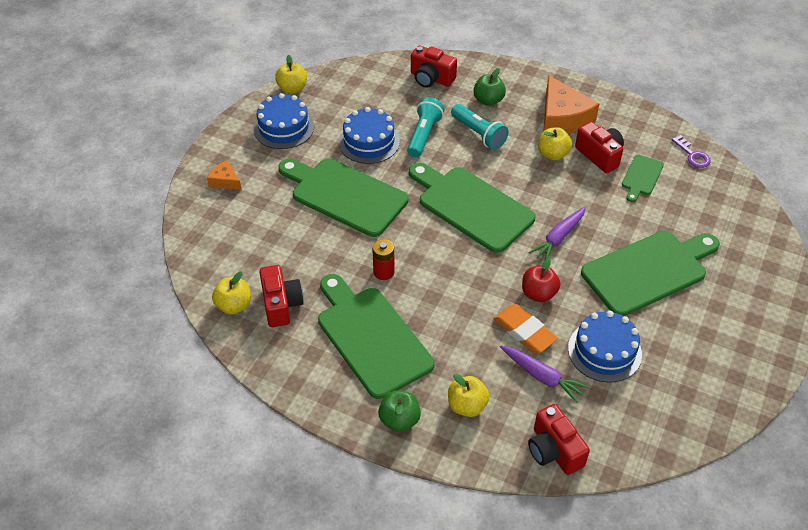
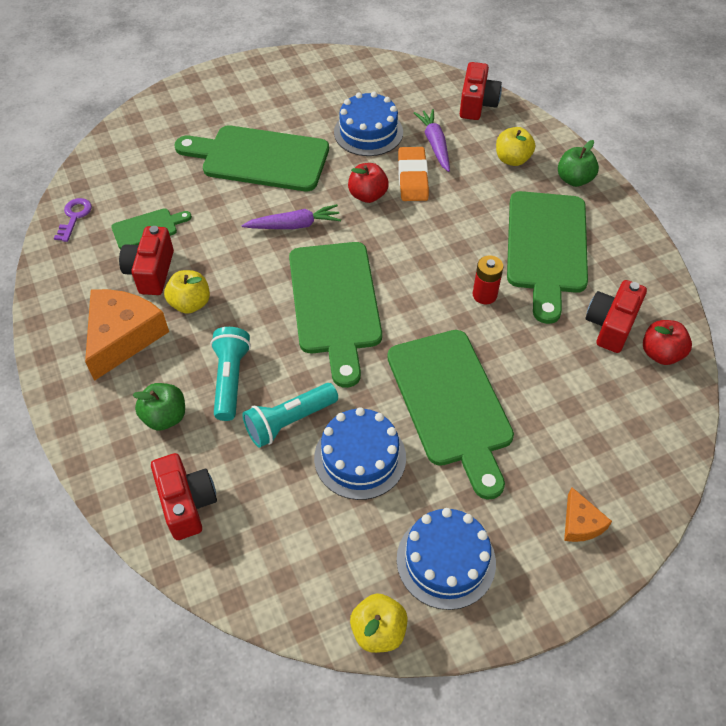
camera: 140 degrees left, 5 degrees up
(234, 305) = (660, 353): yellow apple -> red apple

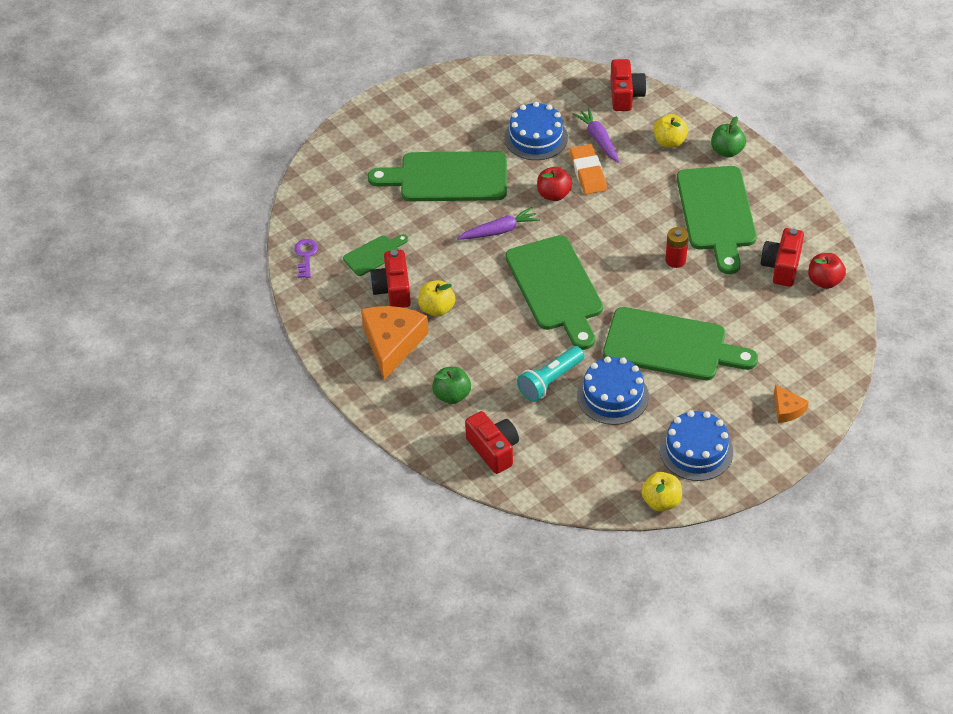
camera: 10 degrees left, 5 degrees down
(230, 379) = (492, 360): turquoise flashlight -> none
(451, 403) = (671, 346): green cutting board -> green cutting board turned 45 degrees counterclockwise

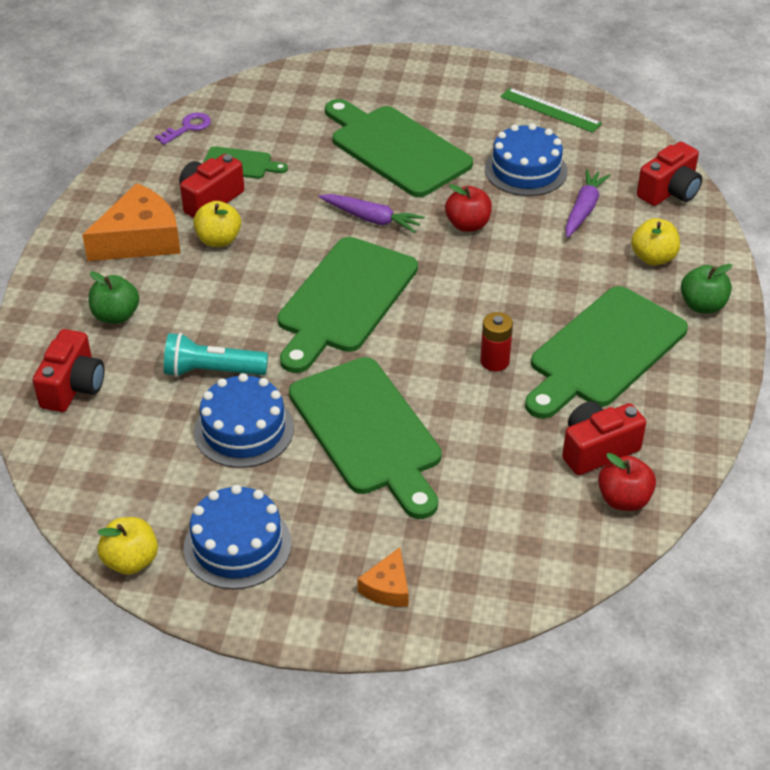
camera: 45 degrees right, 5 degrees down
(495, 89) = (550, 110): none -> green ruler
(588, 172) = (529, 229): orange eraser -> none

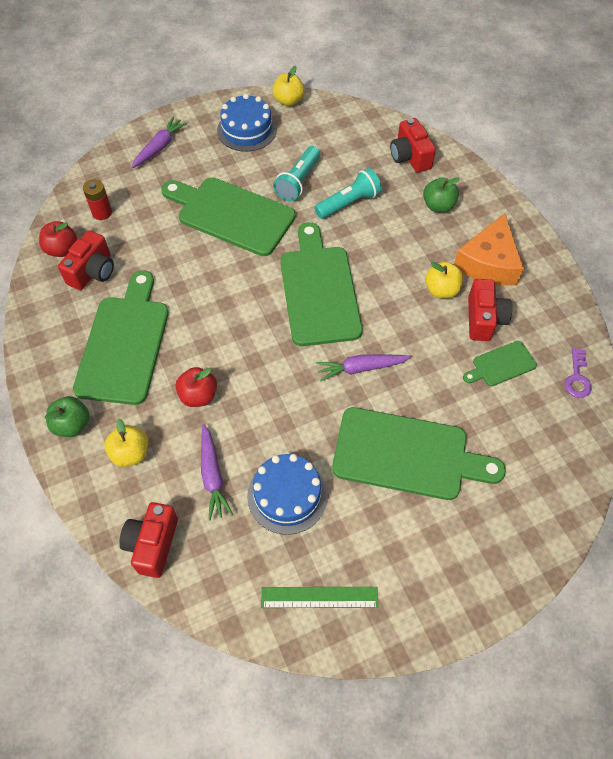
camera: 145 degrees right, 15 degrees up
(244, 430) = (298, 181): blue cake -> turquoise flashlight
(387, 587) = (159, 147): orange cheese -> purple carrot
(468, 225) = (289, 404): red apple -> red apple (198, 395)
(494, 361) = (191, 298): red battery -> red battery (102, 212)

